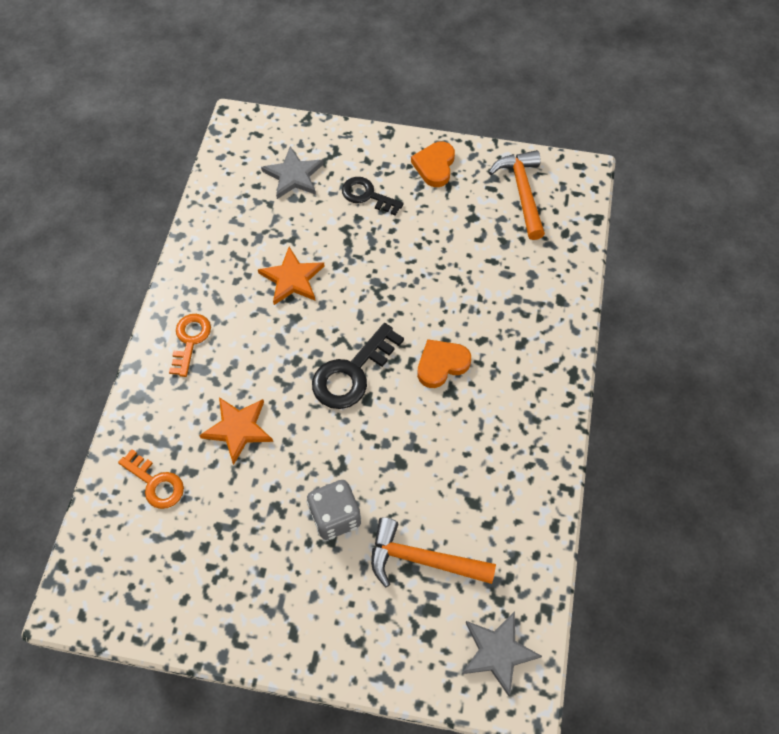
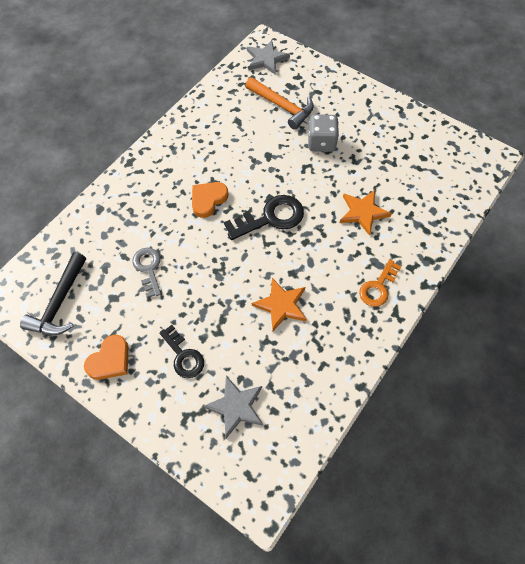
camera: 155 degrees left, 0 degrees up
(156, 483) = (427, 201): orange key -> none
(441, 364) = (208, 200): orange heart -> orange heart turned 135 degrees clockwise
(457, 259) = (148, 268): none -> grey key
(522, 192) = (59, 302): orange hammer -> black hammer

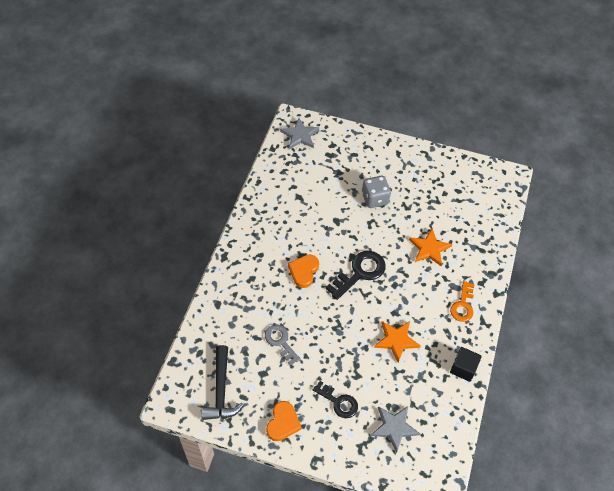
camera: 20 degrees left, 5 degrees down
(282, 106) = (330, 175): orange hammer -> none
(349, 361) = (463, 368): none -> black cube

